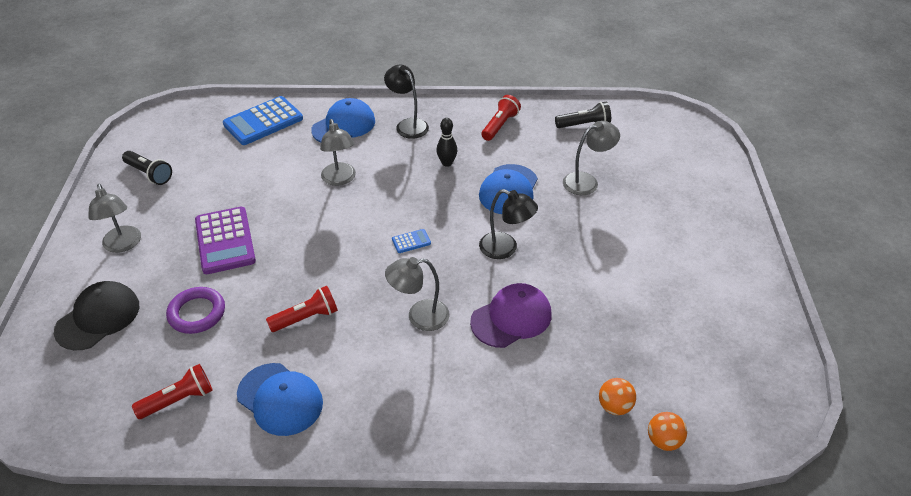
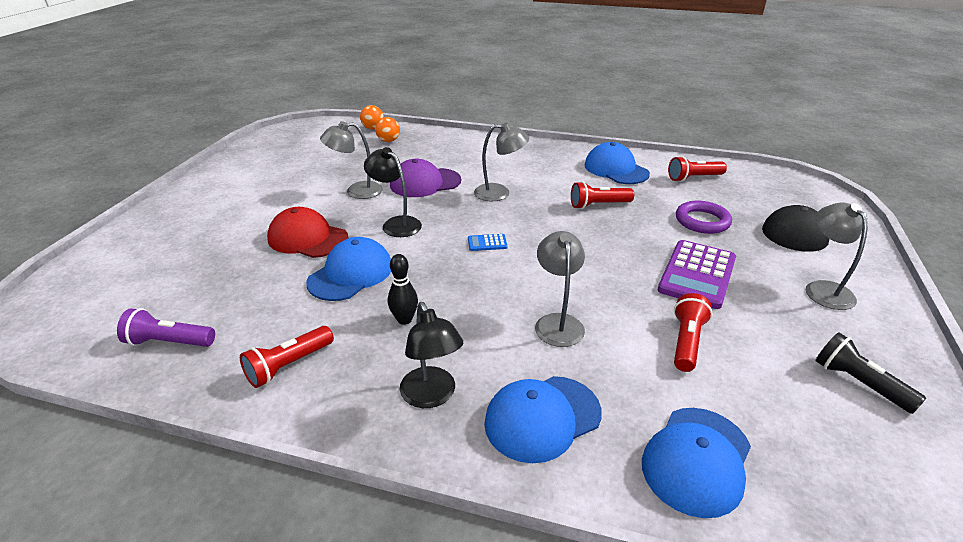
camera: 165 degrees left, 10 degrees down
(225, 241) = (697, 274): purple calculator -> purple calculator turned 150 degrees counterclockwise
(251, 181) = (686, 342): none -> red flashlight
(263, 121) = (697, 460): blue calculator -> blue cap
(572, 216) = (307, 238): none -> red cap
(584, 124) = (169, 342): black flashlight -> purple flashlight
(587, 181) = (254, 268): grey lamp -> grey lamp (356, 191)

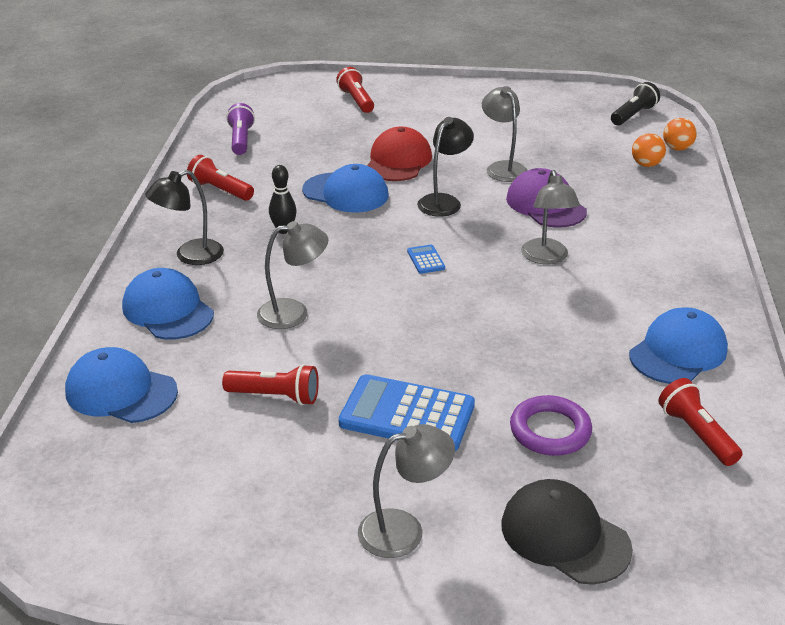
camera: 80 degrees right, 0 degrees up
(598, 205) = (553, 336): red flashlight -> red flashlight (356, 101)
(697, 274) = (407, 414): purple calculator -> blue calculator
(858, 383) = (221, 520): black flashlight -> black flashlight (633, 115)

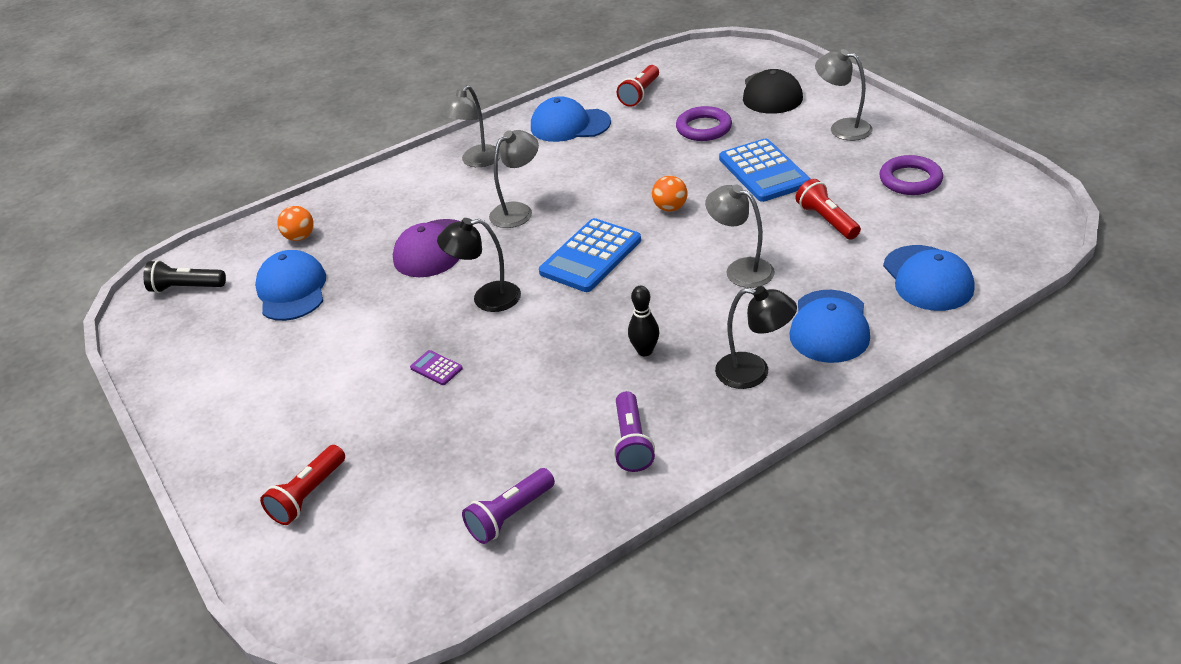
camera: 125 degrees left, 5 degrees up
(220, 190) = (632, 442): red flashlight -> purple flashlight
(241, 497) = (910, 180): none -> purple ring
(346, 193) = (537, 359): blue cap -> blue cap (292, 290)
(398, 161) = (436, 368): red cap -> purple calculator
(426, 260) = (591, 256): blue calculator -> blue calculator, size x2.31
(502, 168) = (384, 302): grey lamp -> grey lamp (476, 161)
(677, 148) = (249, 236): orange ball -> orange ball (670, 208)

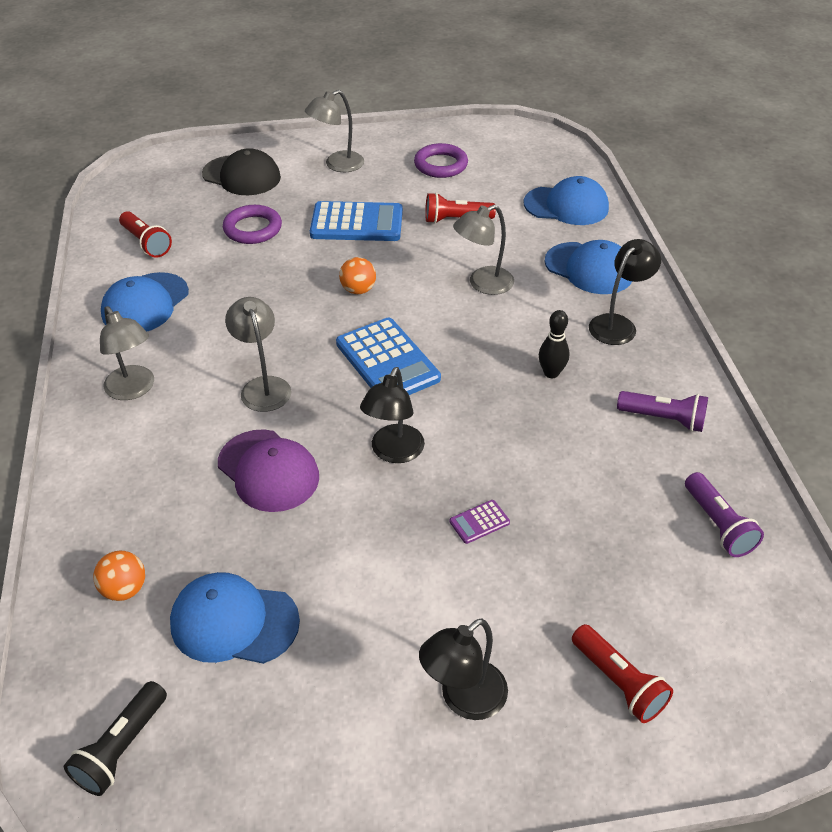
camera: 70 degrees left, 5 degrees up
(265, 416) = (463, 699): none -> black lamp

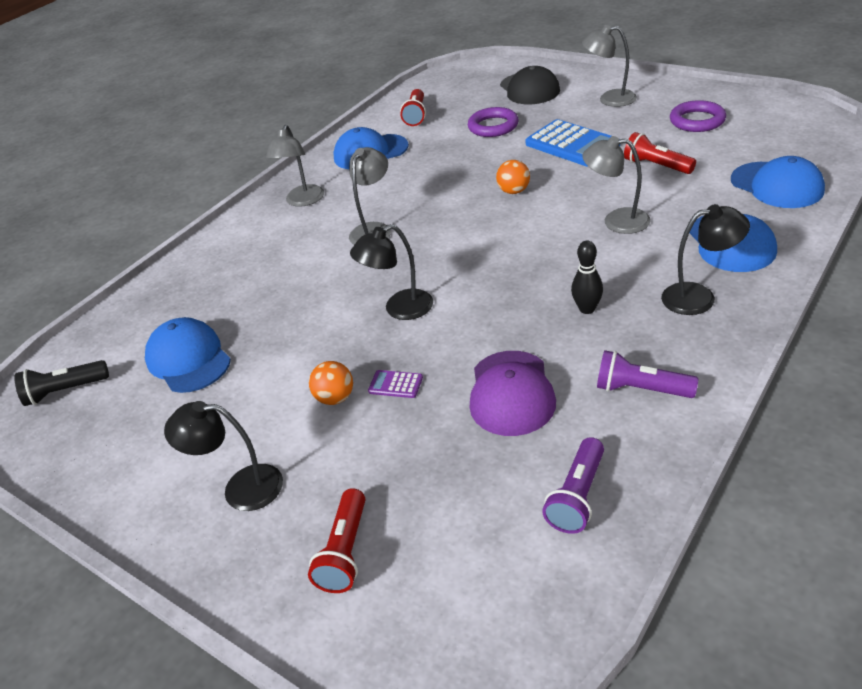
camera: 50 degrees right, 5 degrees down
(124, 589) = (165, 310): orange ball -> orange ball (335, 398)
(268, 471) = (313, 282): purple cap -> purple cap (511, 393)
(387, 361) = (473, 247): blue calculator -> none
(663, 419) = (641, 389): purple flashlight -> purple flashlight turned 135 degrees clockwise

